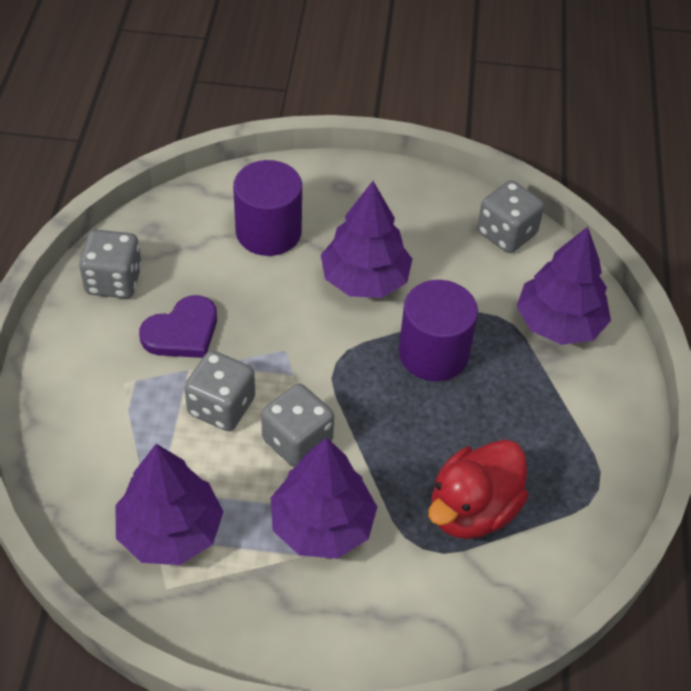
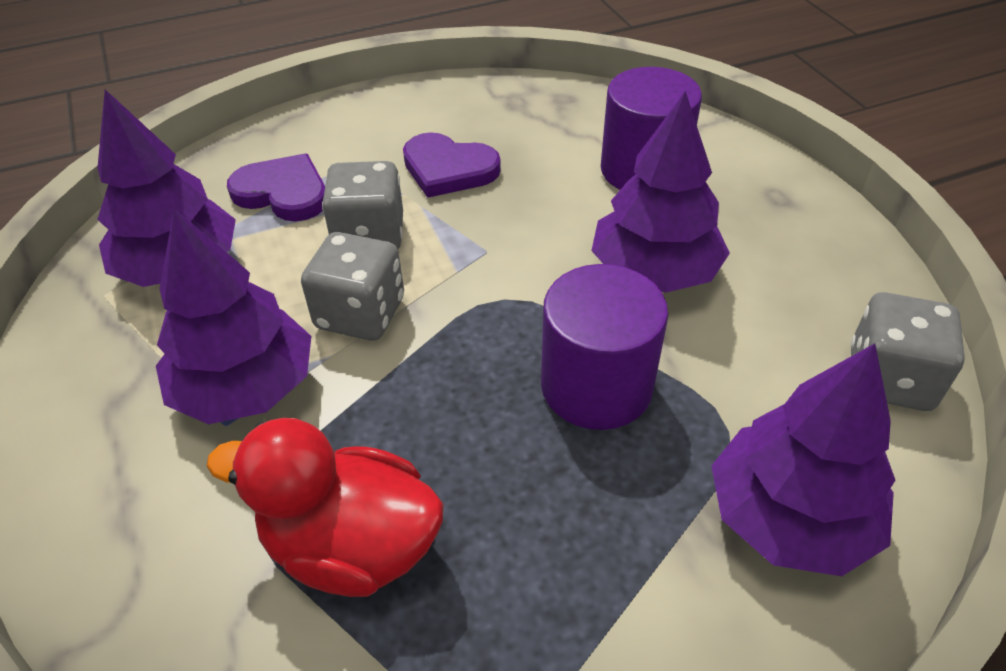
camera: 65 degrees right, 5 degrees down
(114, 281) = (475, 104): grey dice -> none
(129, 440) = (283, 193): none -> purple heart

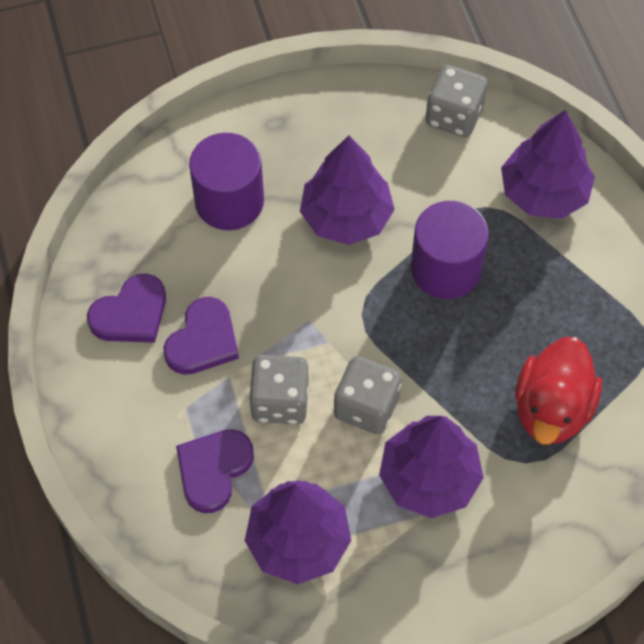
camera: 85 degrees left, 15 degrees up
(476, 118) = (131, 314): none -> purple heart

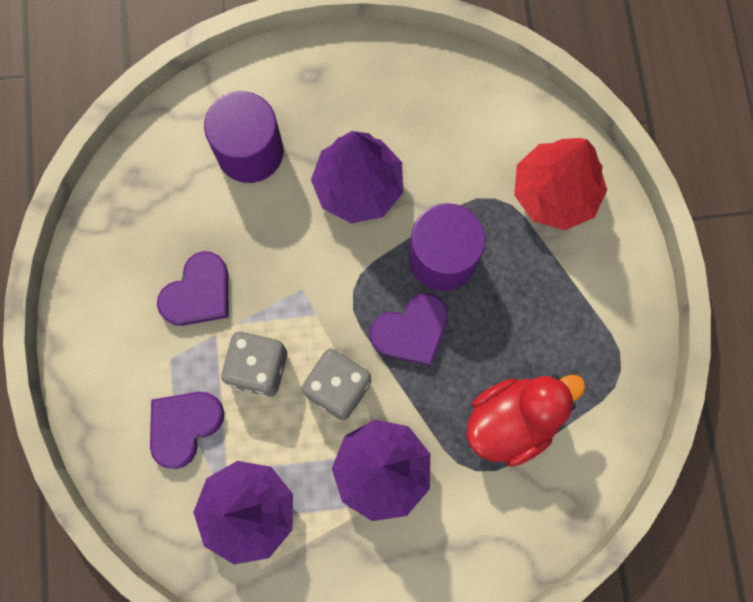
camera: 10 degrees right, 15 degrees up
(131, 314) = (136, 254): purple heart -> purple heart (411, 331)
(454, 116) = (484, 96): grey dice -> none
(543, 192) = (554, 193): purple tree -> red tree
(551, 409) = (512, 421): red duck -> red duck turned 150 degrees counterclockwise

